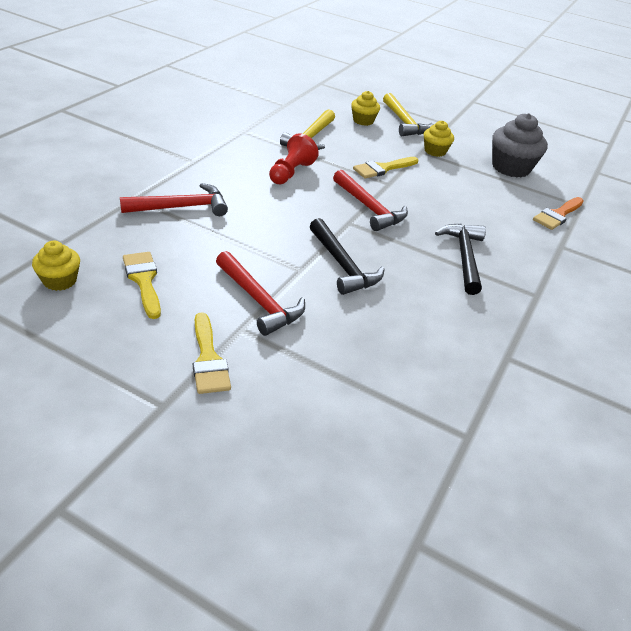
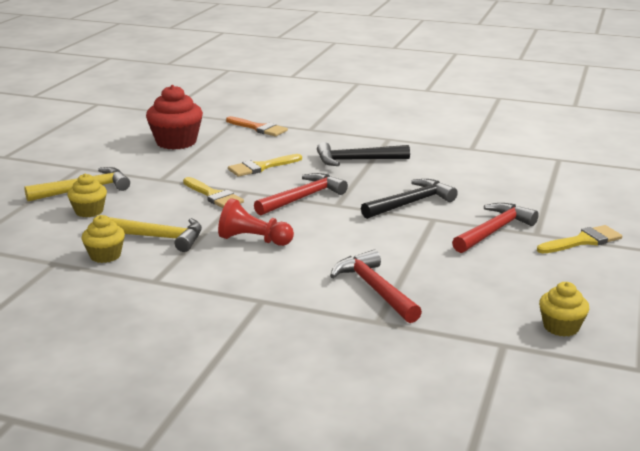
camera: 95 degrees left, 15 degrees down
(143, 280) = (517, 285): yellow brush -> yellow brush (261, 167)
(435, 151) = (156, 173): yellow cupcake -> yellow cupcake (105, 255)
(511, 168) = (176, 142): grey cupcake -> red cupcake

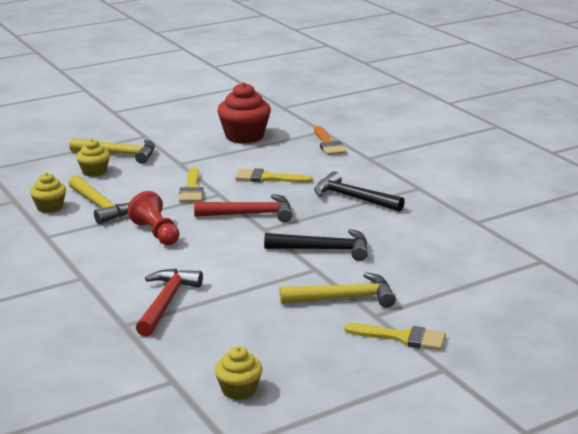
camera: 40 degrees right, 0 degrees up
(494, 231) = (344, 298): red hammer -> yellow hammer

